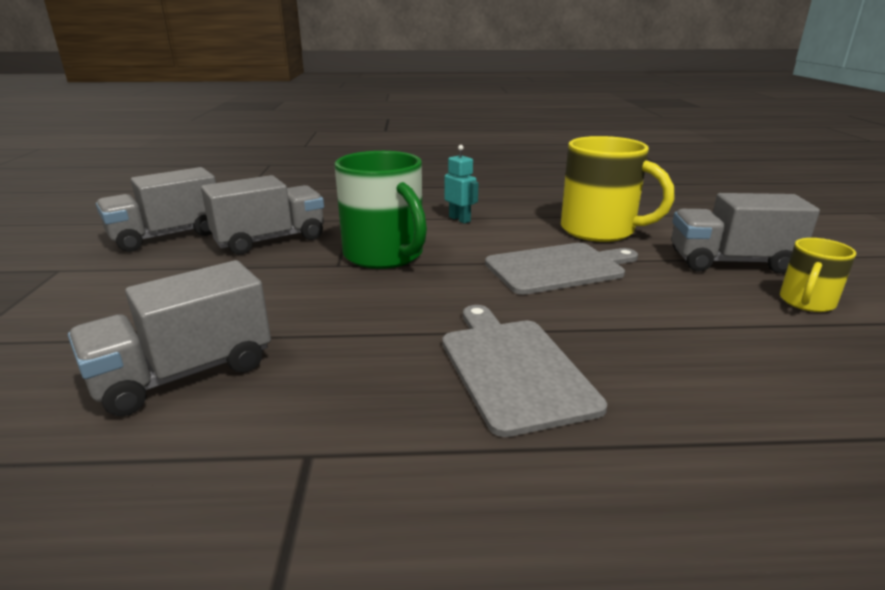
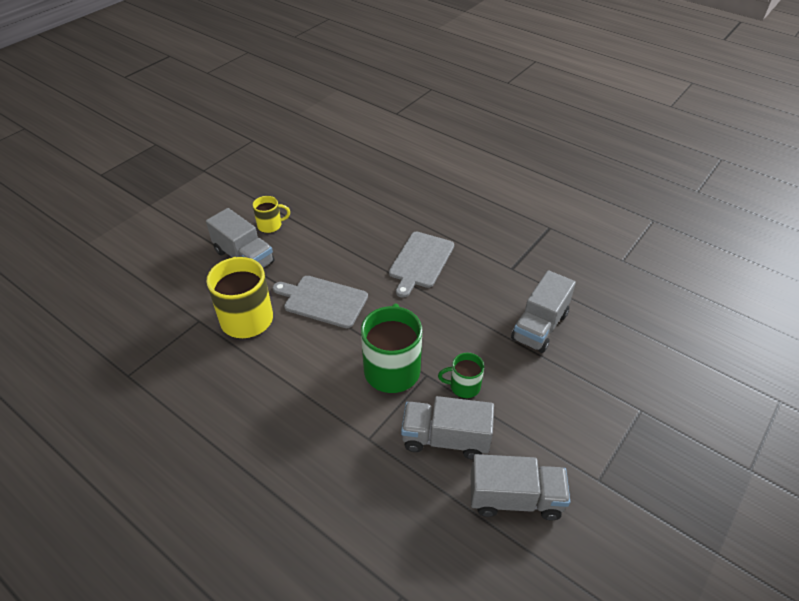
camera: 140 degrees left, 20 degrees up
(185, 373) = (539, 326): grey truck -> grey truck turned 120 degrees clockwise
(279, 273) = (463, 386): none -> green mug
(460, 219) = (300, 387): turquoise robot -> none

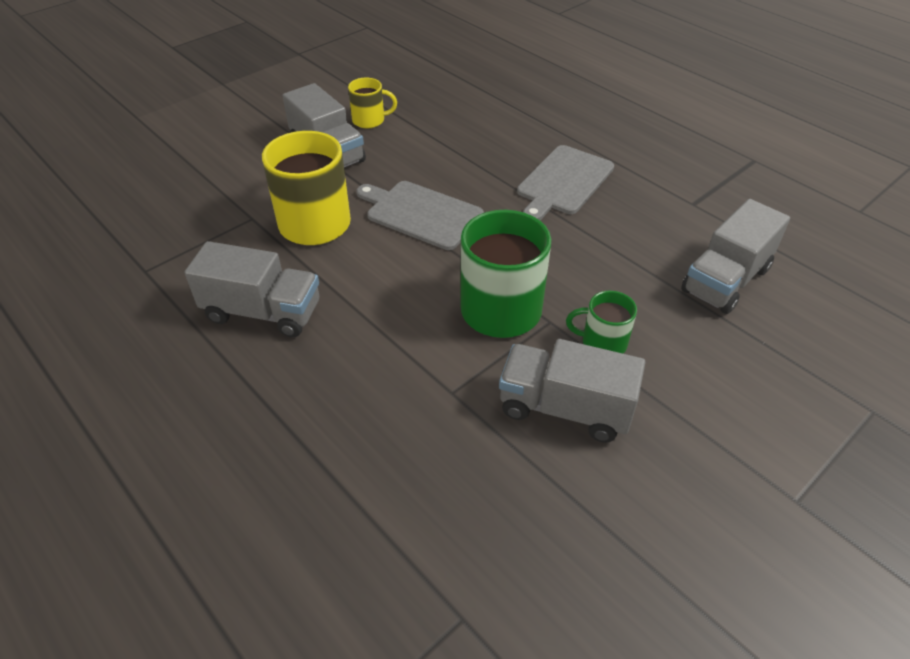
camera: 10 degrees right, 0 degrees up
(515, 498) = (660, 506): grey truck -> grey truck (262, 312)

